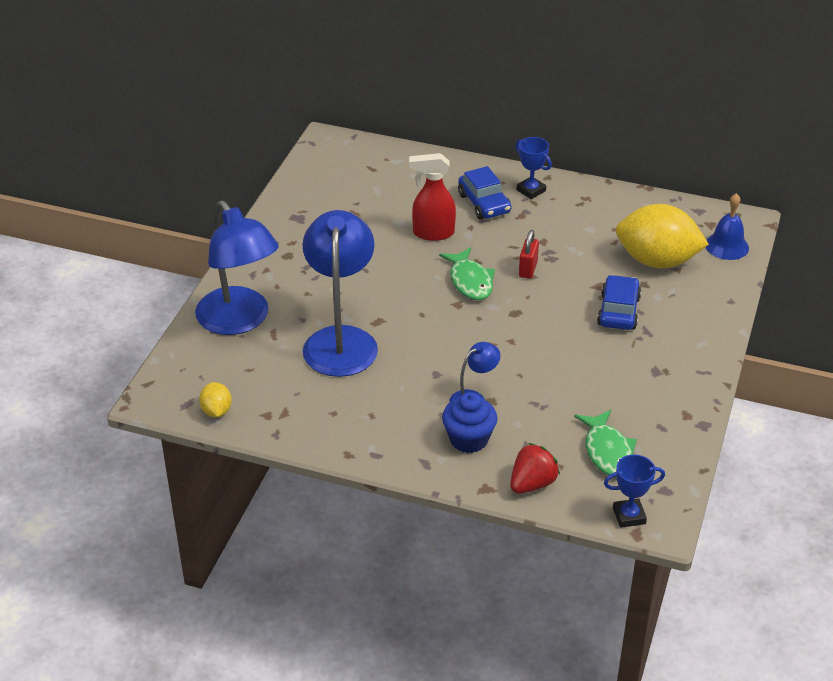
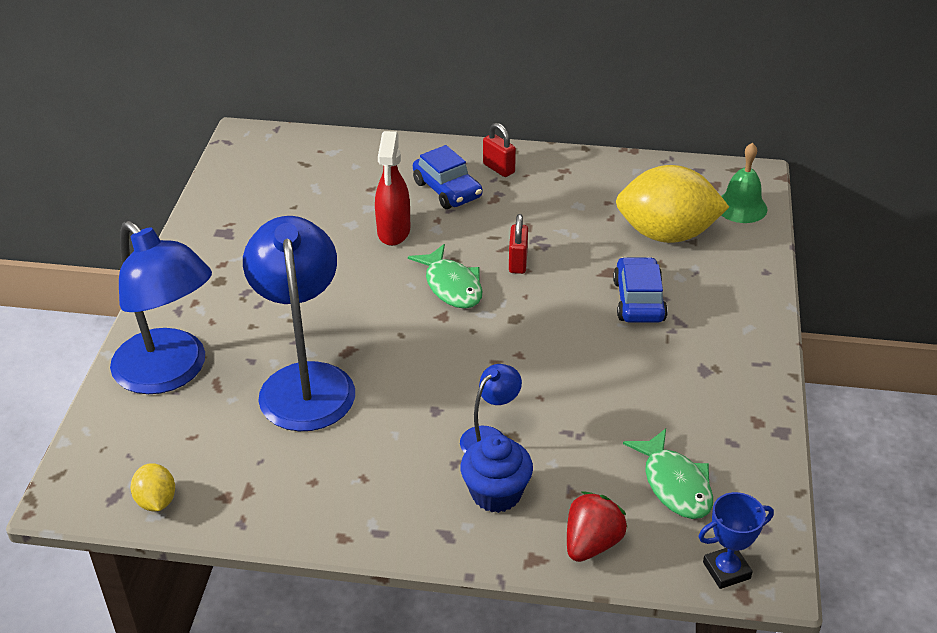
camera: 10 degrees left, 0 degrees up
(432, 233) = (393, 232): red spray bottle -> red spray bottle turned 75 degrees counterclockwise
(531, 190) = (498, 168): blue trophy -> red padlock
(727, 246) = (741, 207): blue bell -> green bell

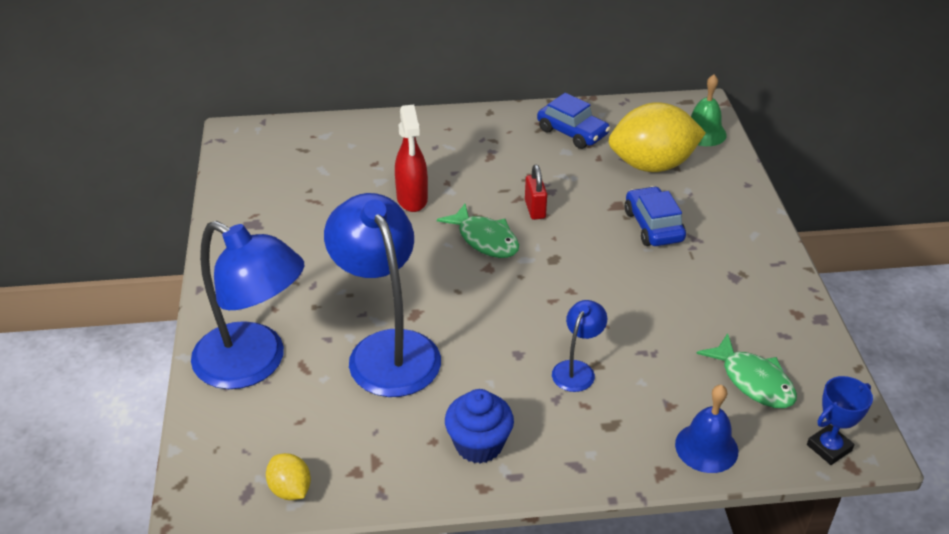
camera: 15 degrees left, 0 degrees up
(447, 190) = (445, 154): blue car -> blue car (572, 132)
(496, 493) = (604, 419): blue cupcake -> blue cupcake (479, 444)
(498, 168) = (482, 129): red padlock -> none
(592, 543) = (706, 447): red strawberry -> blue bell

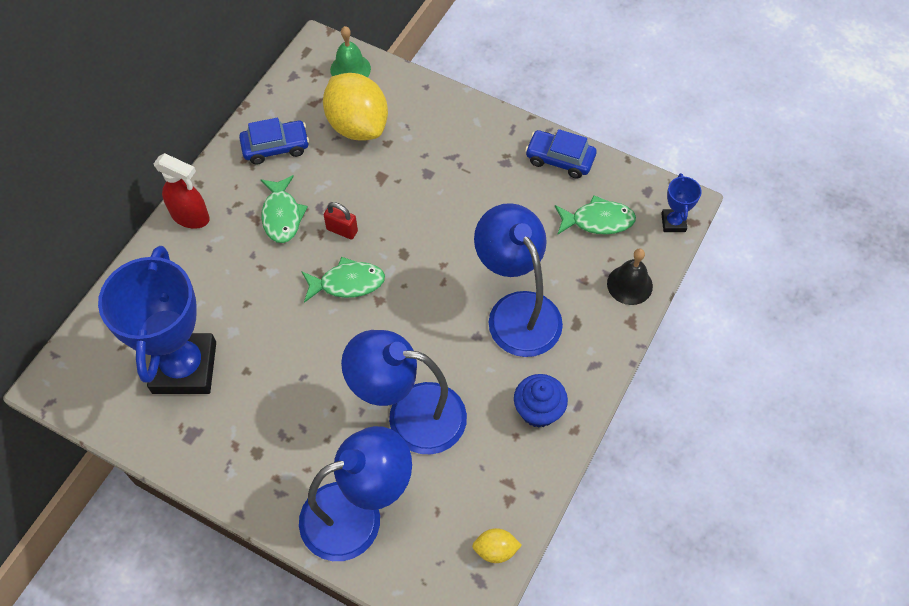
camera: 55 degrees left, 20 degrees up
(311, 189) = (184, 367): none -> blue trophy
(412, 200) = (260, 303): red spray bottle -> red spray bottle (191, 217)
(510, 169) = (282, 215): none -> green fish
(577, 369) = (517, 310): blue lamp -> blue lamp, size x2.17
(652, 165) = (357, 125): yellow lemon -> yellow lemon turned 60 degrees counterclockwise
(653, 226) = (420, 171): blue car -> blue car (559, 159)
(706, 447) = (629, 284): blue bell -> black bell

